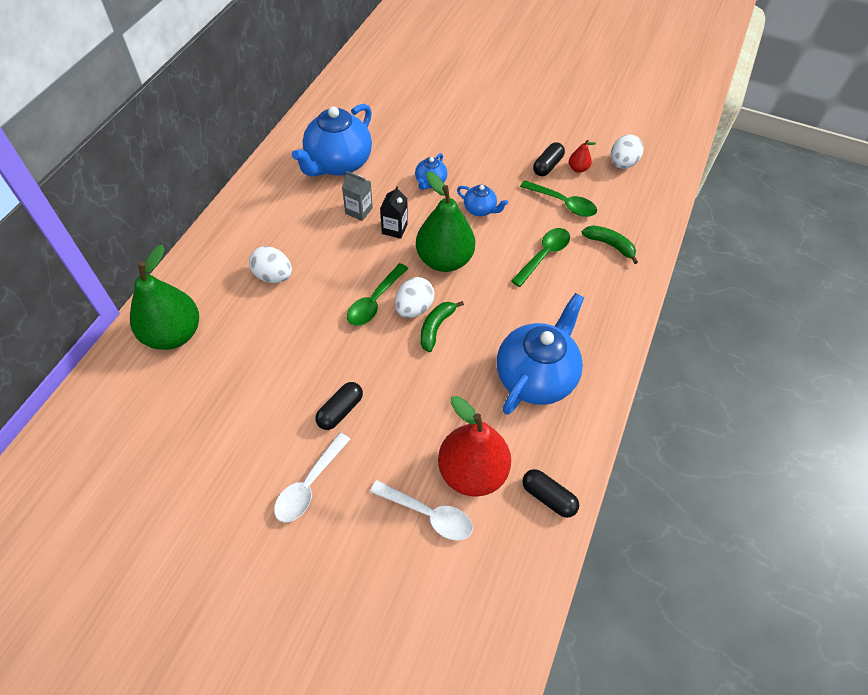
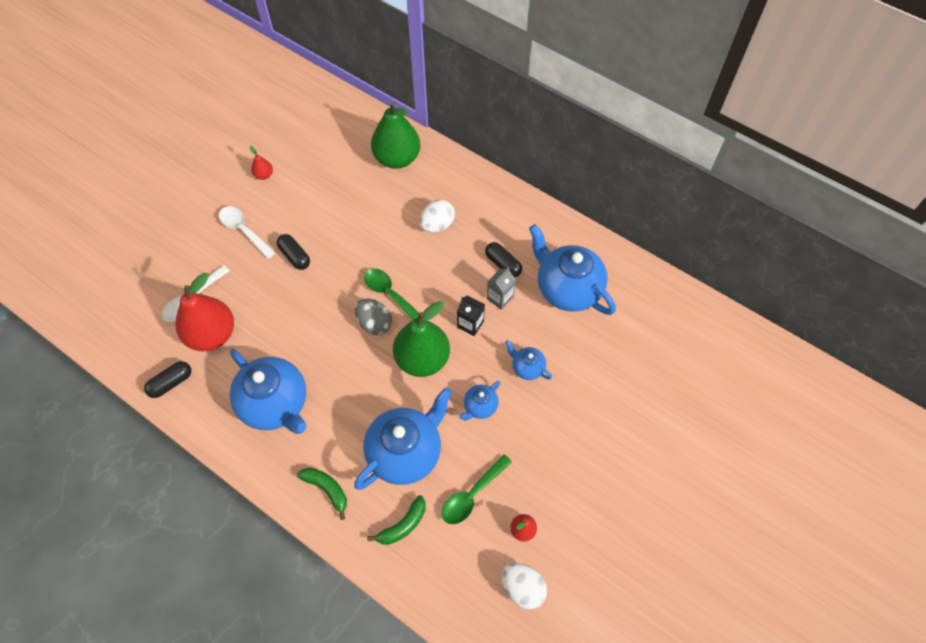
camera: 105 degrees right, 5 degrees up
(209, 489) = (264, 175): none -> red pear
(414, 308) = (374, 323): white egg -> grey egg
(436, 327) = (349, 337): green banana -> green banana (327, 489)
(544, 255) = (406, 452): green spoon -> blue teapot
(547, 166) = (532, 496): black capsule -> black capsule (503, 264)

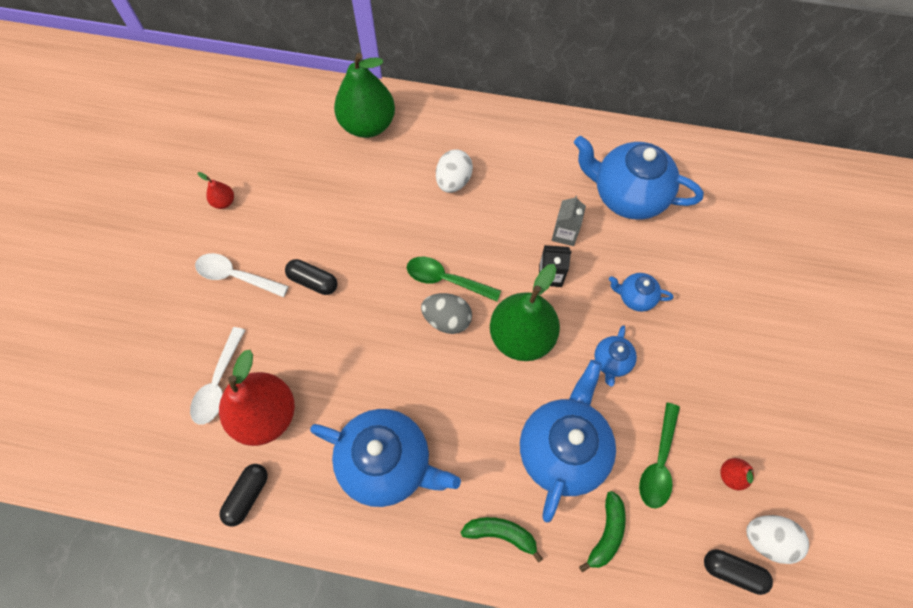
camera: 25 degrees left, 5 degrees up
(503, 264) = (547, 196): black capsule -> black capsule (732, 571)

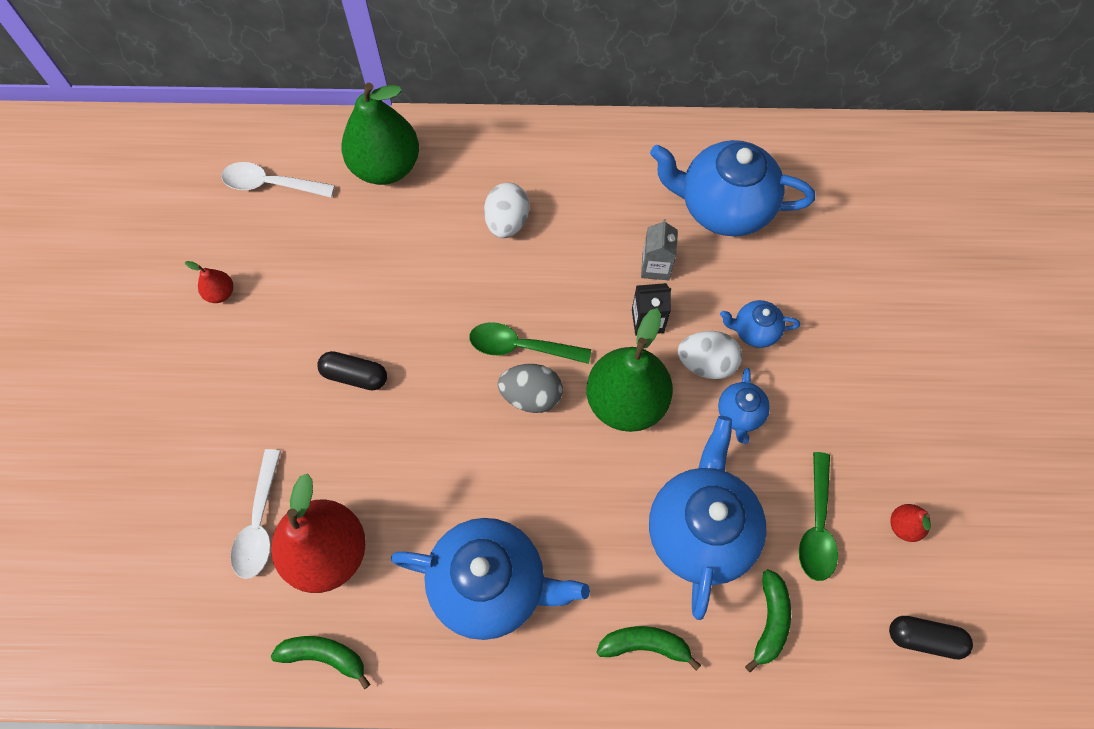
camera: 10 degrees left, 0 degrees up
(236, 276) = (255, 385): white spoon -> white spoon (271, 184)
(247, 496) = (324, 656): black capsule -> green banana
(767, 539) = (958, 593): white egg -> white egg (706, 363)

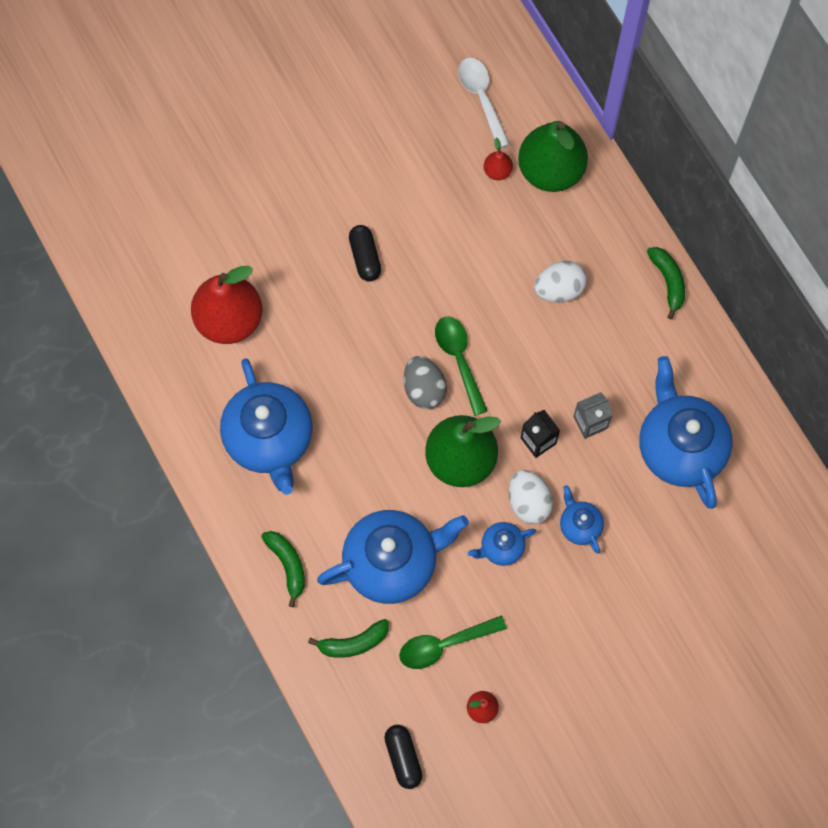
camera: 60 degrees right, 5 degrees up
(220, 293) = (371, 124): red pear -> red pear (497, 171)
(259, 523) = (223, 263): white spoon -> none
(324, 656) = (162, 361): green banana -> green banana (668, 281)

